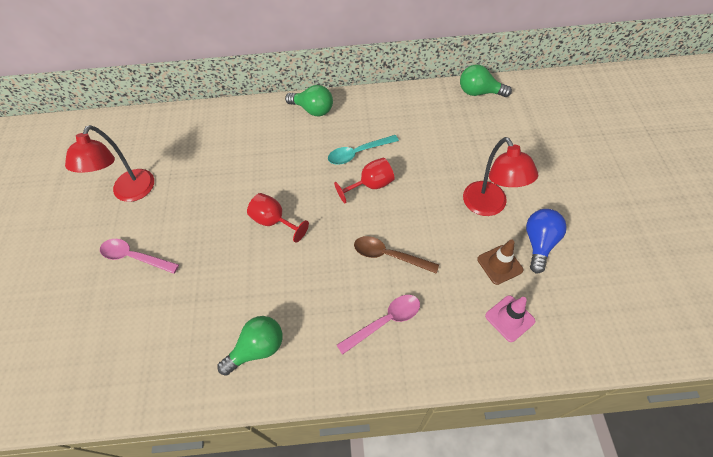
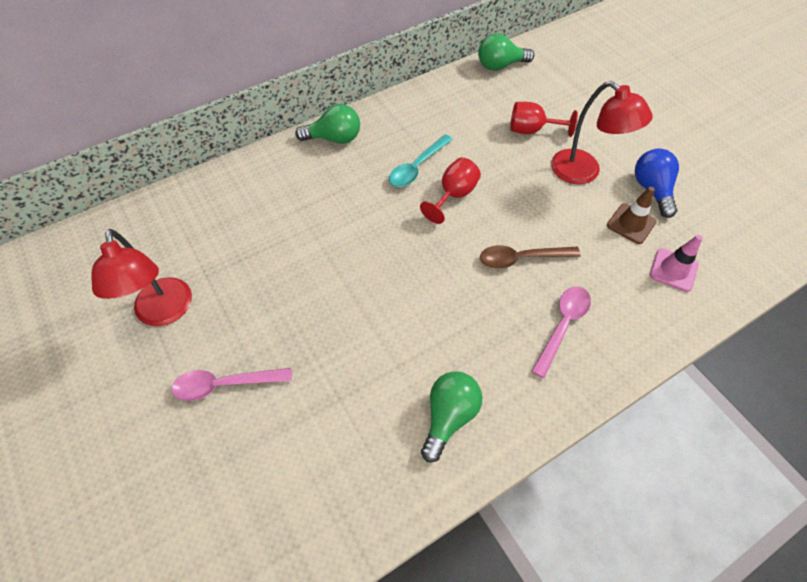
camera: 30 degrees left, 0 degrees up
(274, 221) = (372, 273): red goblet -> red goblet (531, 130)

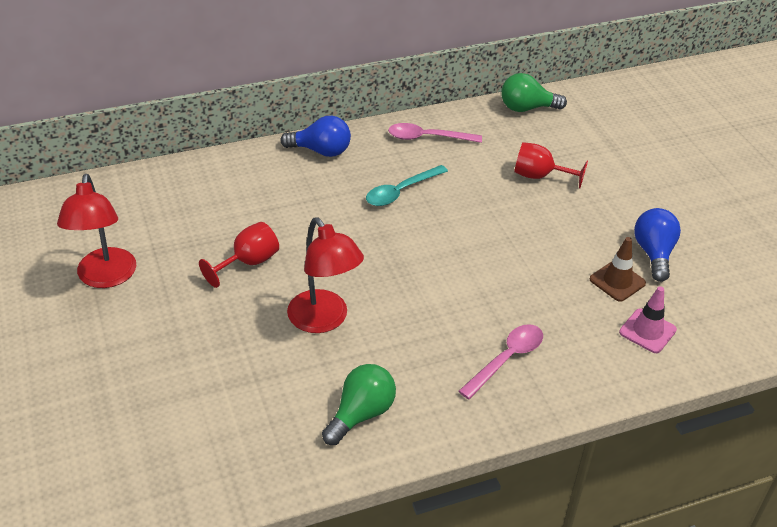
camera: 10 degrees right, 15 degrees down
(224, 384) = (148, 347): pink spoon -> pink spoon (427, 138)
(334, 138) = (321, 151): green light bulb -> blue light bulb
(454, 195) = (432, 224): red goblet -> red goblet (248, 262)
(521, 258) = (484, 293): brown spoon -> none
(584, 172) = (583, 225): red lamp -> red lamp (324, 320)

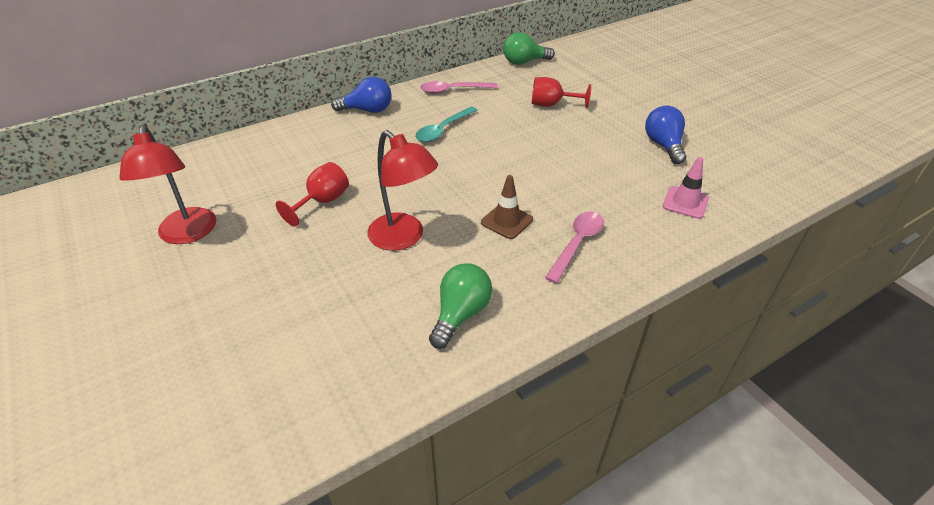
camera: 10 degrees left, 0 degrees up
(617, 281) = (644, 169): brown traffic cone -> brown traffic cone (507, 221)

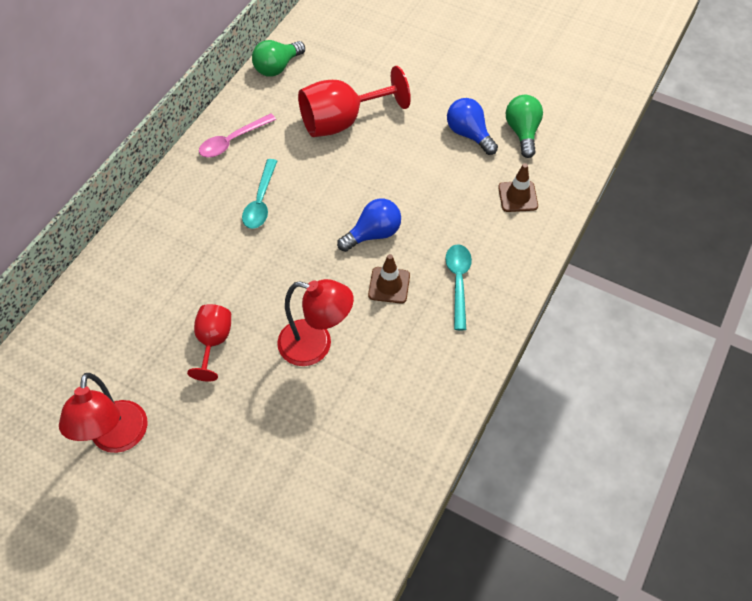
camera: 30 degrees left, 15 degrees up
(187, 234) = (117, 439): red lamp -> red lamp turned 45 degrees clockwise
(367, 110) = (165, 207): blue light bulb -> blue light bulb (373, 234)
(460, 314) = (412, 395): green light bulb -> green light bulb (522, 132)
(551, 105) = (342, 121): red goblet -> red goblet, size x1.72
(577, 244) = (458, 282): pink spoon -> turquoise spoon
(685, 202) = (518, 196): pink traffic cone -> brown traffic cone

